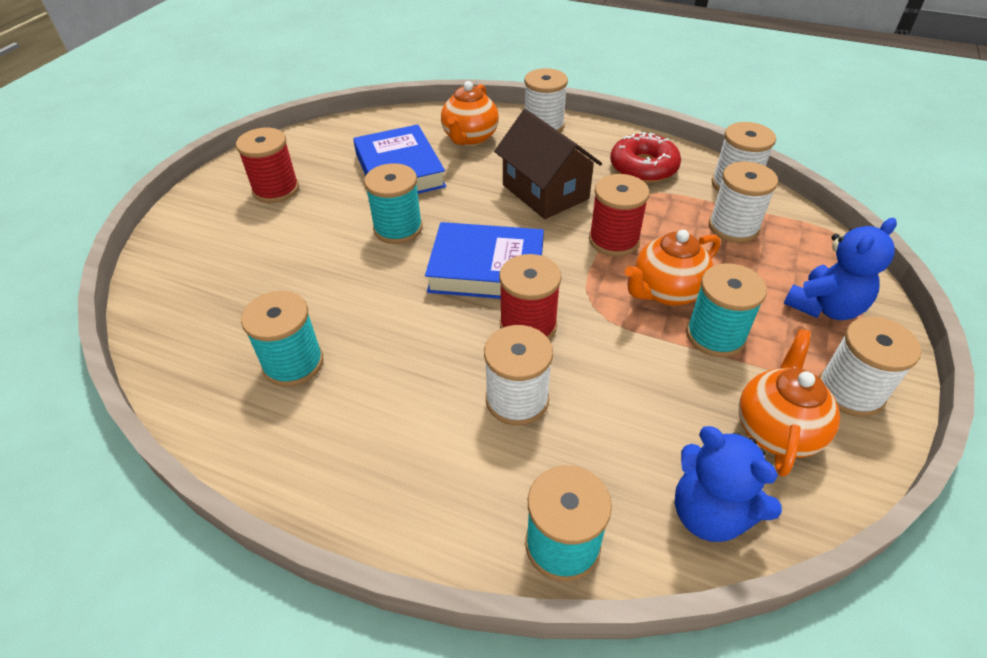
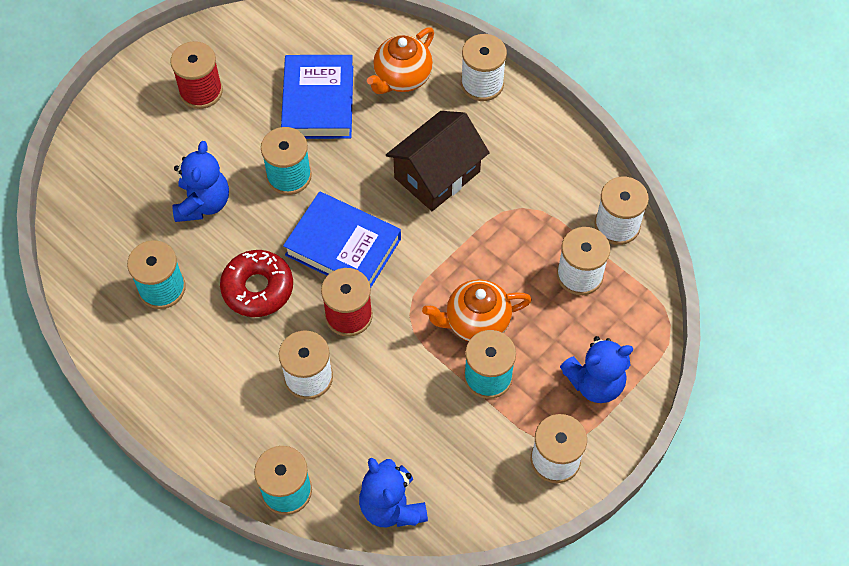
camera: 20 degrees right, 15 degrees up
(313, 273) = (203, 203): none -> blue teddy bear
(545, 192) = (437, 175): brown house -> brown house turned 60 degrees clockwise
(614, 240) = (465, 253): red spool -> none
(643, 167) = (546, 174): red donut -> red donut (258, 288)
(776, 429) = (478, 467): orange teapot -> none

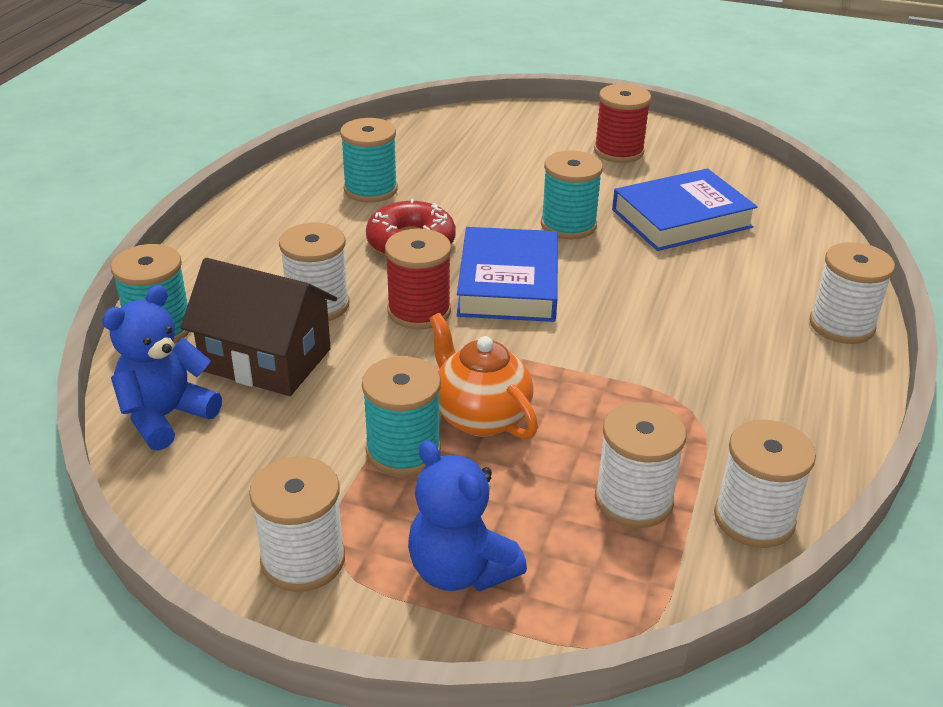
camera: 65 degrees right, 25 degrees down
(203, 203) = (488, 186): blue teddy bear -> none
(402, 78) = (777, 264): orange teapot -> none
(437, 175) = (671, 325): brown house -> brown house (266, 360)

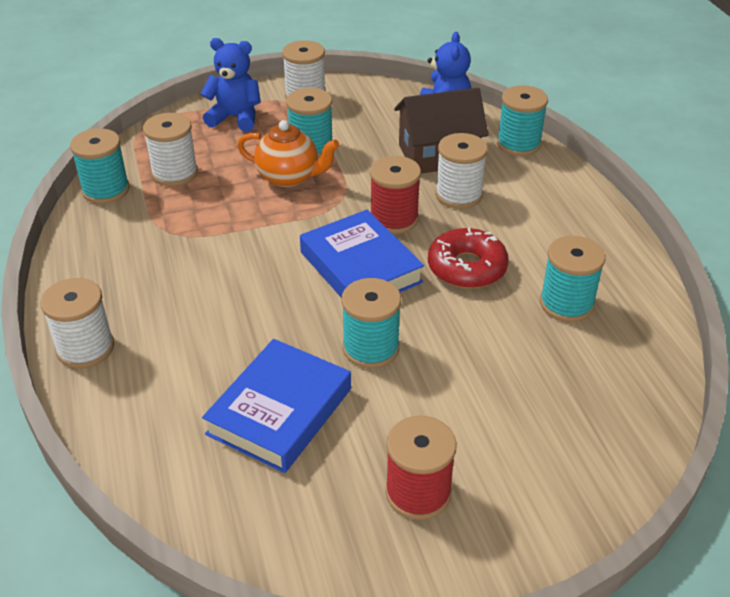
camera: 145 degrees right, 5 degrees up
(754, 519) = (106, 190): white spool -> turquoise spool

